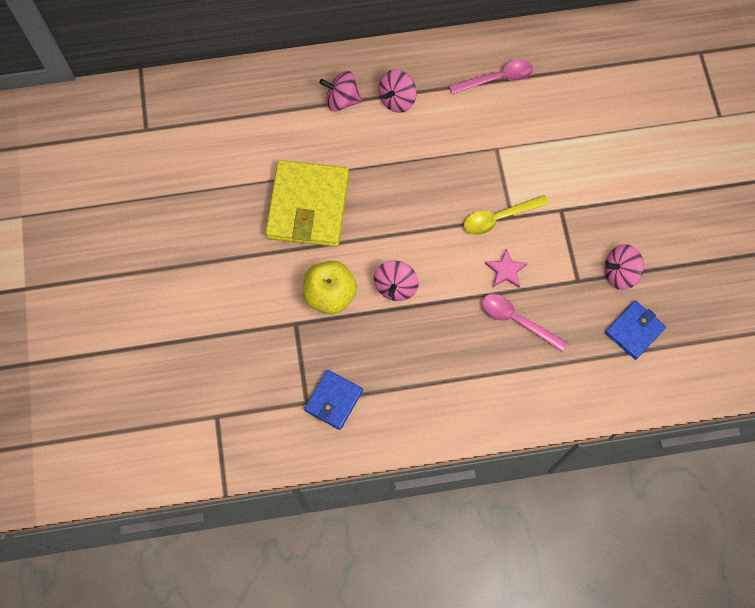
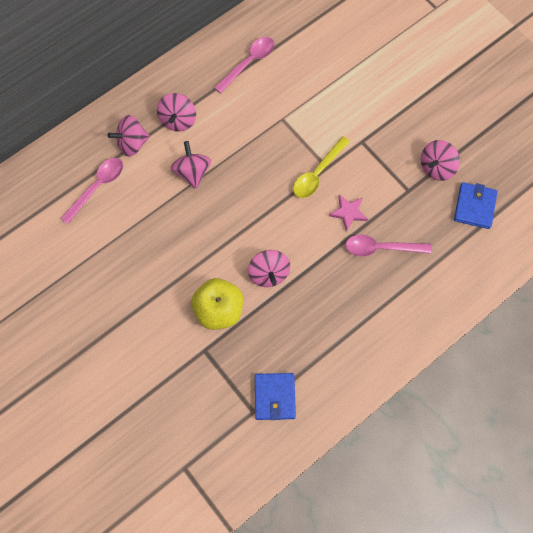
camera: 30 degrees left, 0 degrees up
(287, 124) = (97, 187): none -> pink spoon
(308, 206) = (156, 246): yellow wallet -> none
(381, 155) = (192, 172): none -> pink spinning top

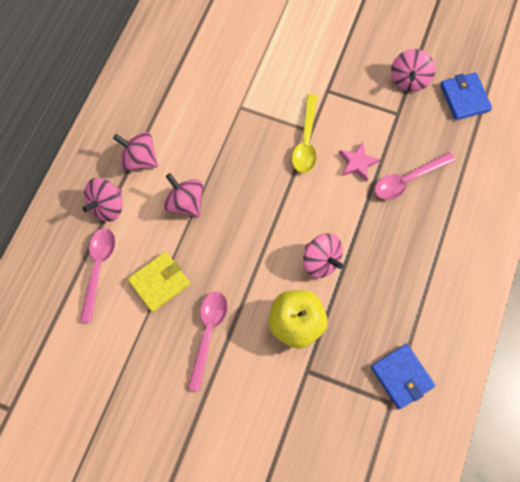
camera: 30 degrees left, 0 degrees up
(135, 222) = (159, 282): none -> yellow wallet
(178, 120) = (140, 159): pink spinning top -> pink spinning top turned 135 degrees clockwise
(248, 63) = (175, 70): pink spoon -> pink spoon (208, 333)

